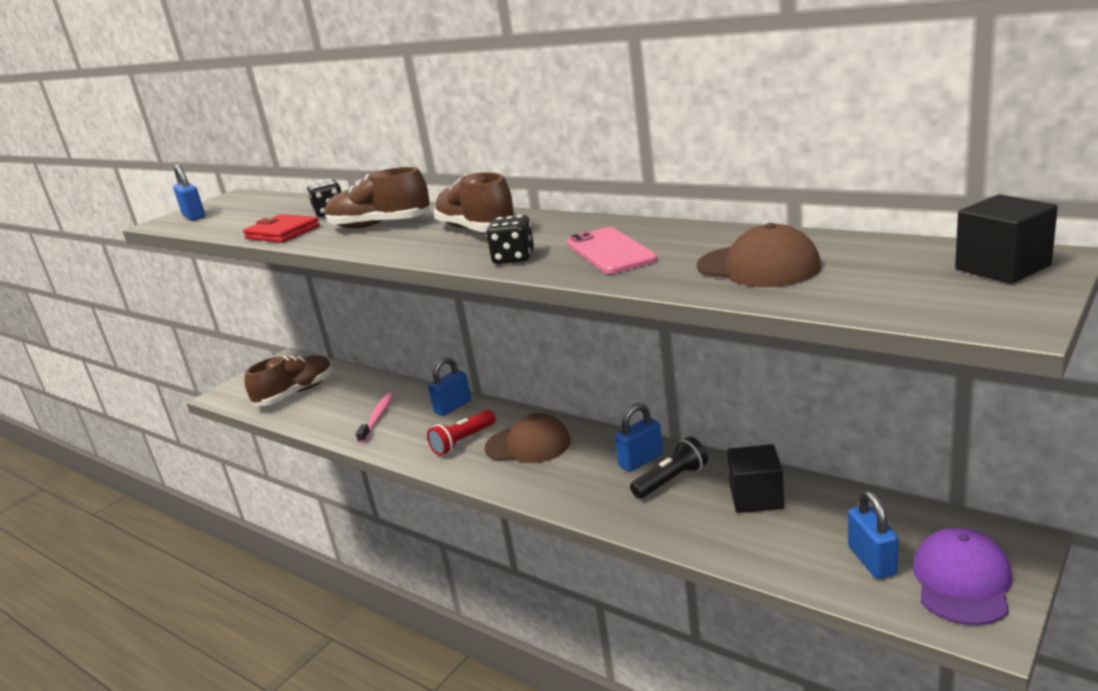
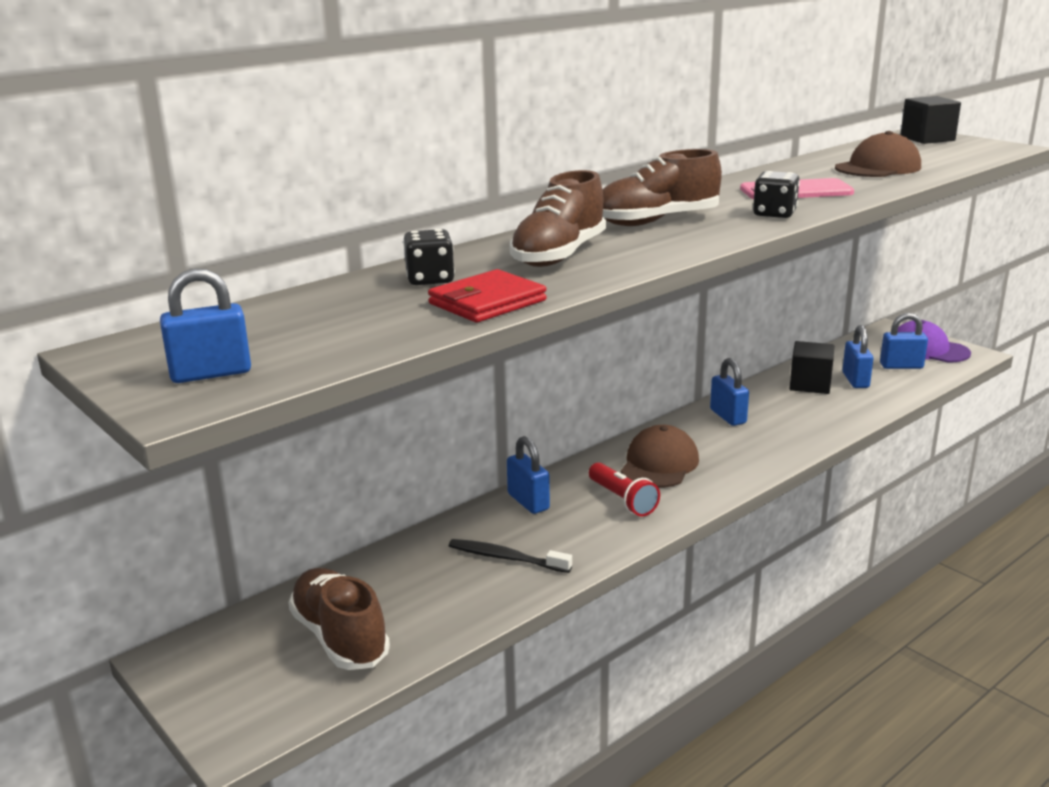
camera: 80 degrees left, 0 degrees up
(377, 418) = (506, 558): pink toothbrush -> black toothbrush
(671, 480) = (768, 409): black flashlight -> none
(793, 528) = (855, 380): none -> blue padlock

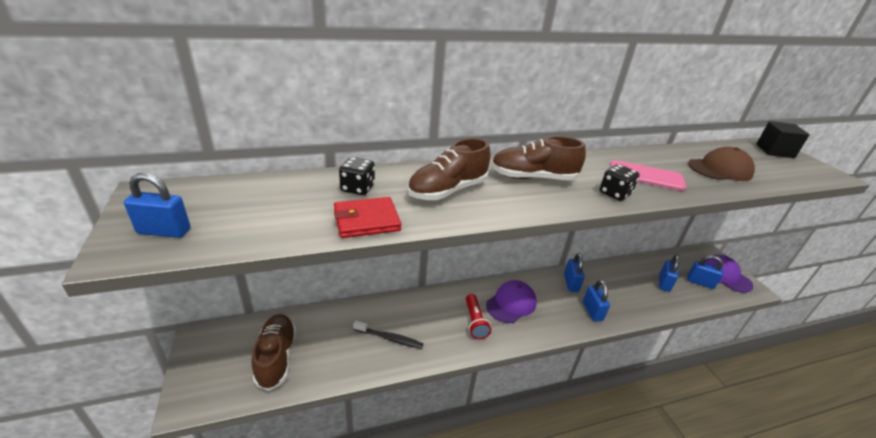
camera: 20 degrees right, 10 degrees up
(506, 558) = (389, 338): black toothbrush -> black toothbrush turned 150 degrees clockwise
(528, 502) = (426, 303): blue padlock -> blue padlock (592, 311)
(659, 464) = (511, 303): brown cap -> purple cap
(810, 384) = (633, 277): black cube -> none

